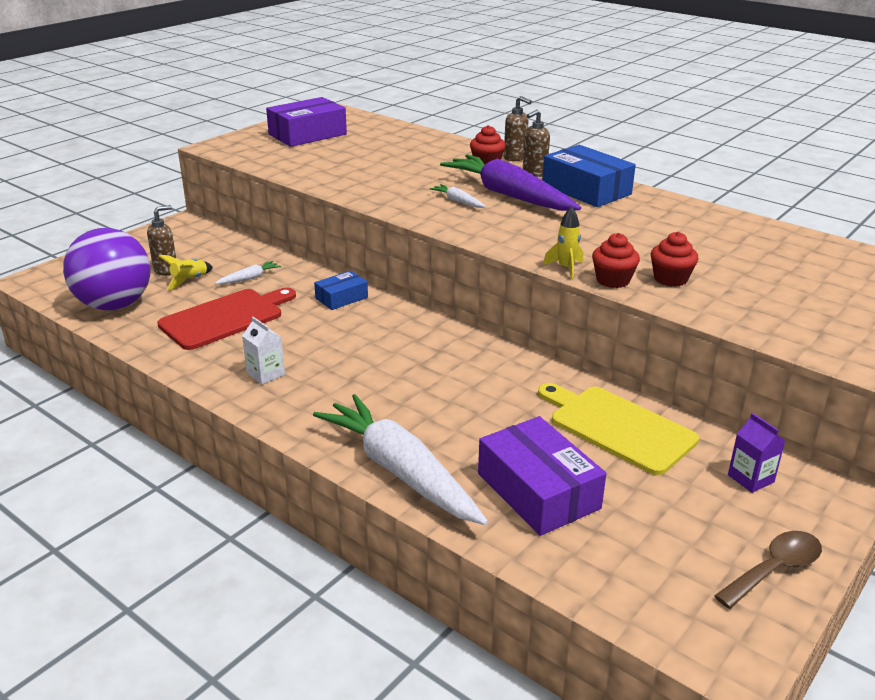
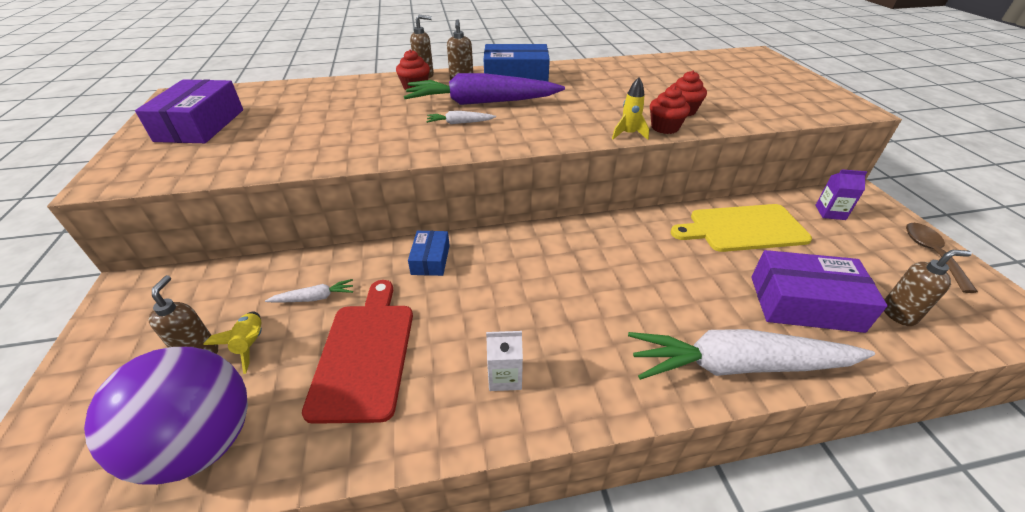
camera: 50 degrees left, 10 degrees up
(249, 278) = (314, 298): white carrot -> white carrot turned 75 degrees clockwise
(604, 555) = (898, 314): none -> brown soap dispenser

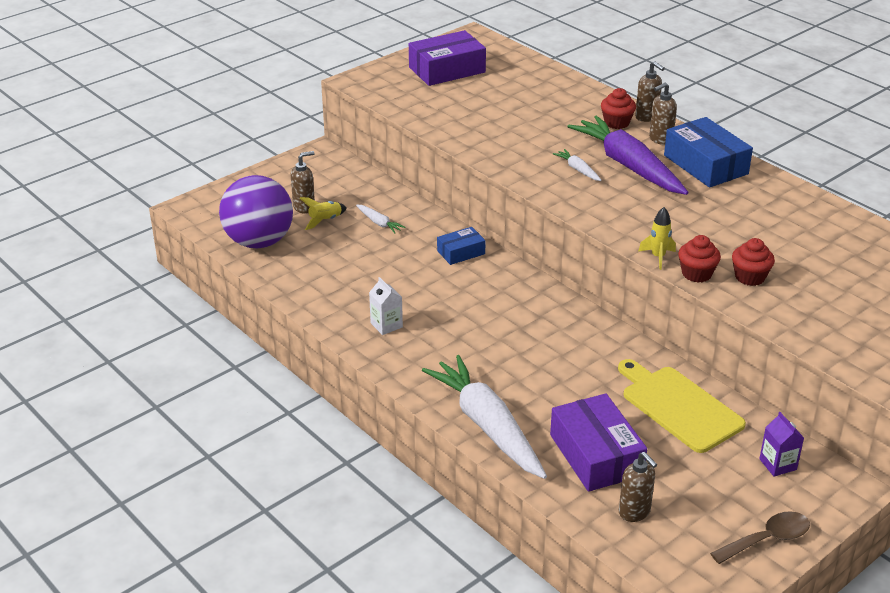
camera: 60 degrees right, 5 degrees down
(364, 353) = (355, 264): red cutting board -> none

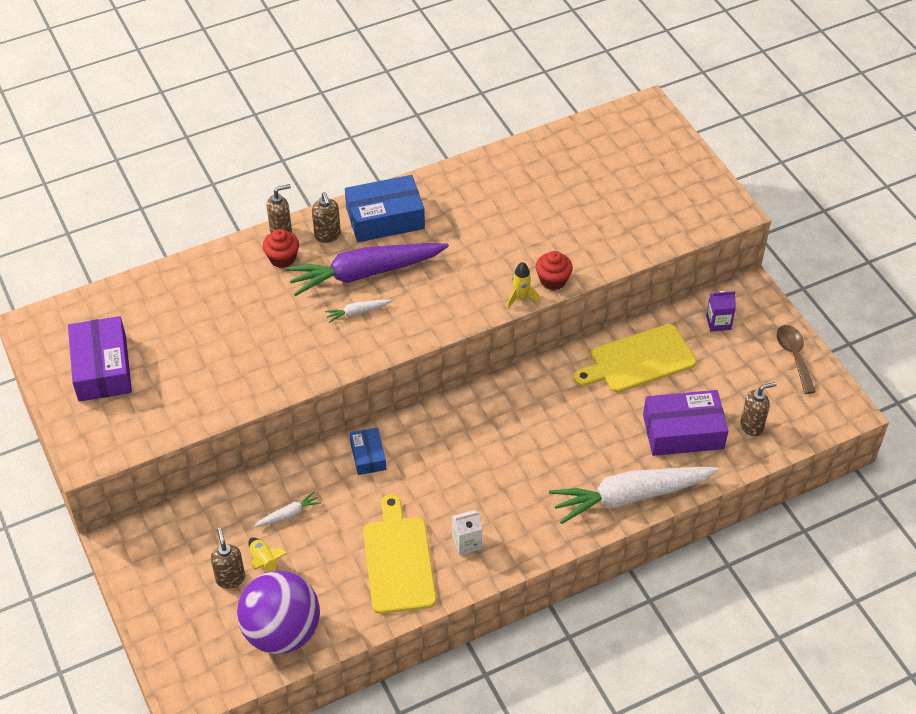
camera: 75 degrees left, 15 degrees up
(352, 289) = (398, 560): none -> yellow cutting board
(750, 277) = (567, 248): red cupcake -> none

